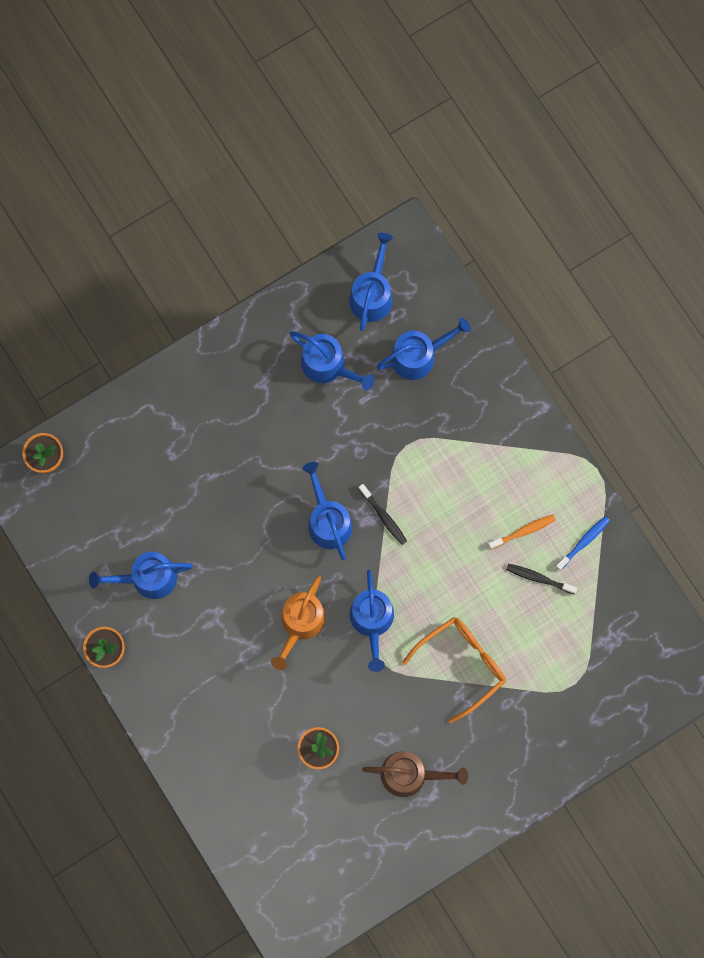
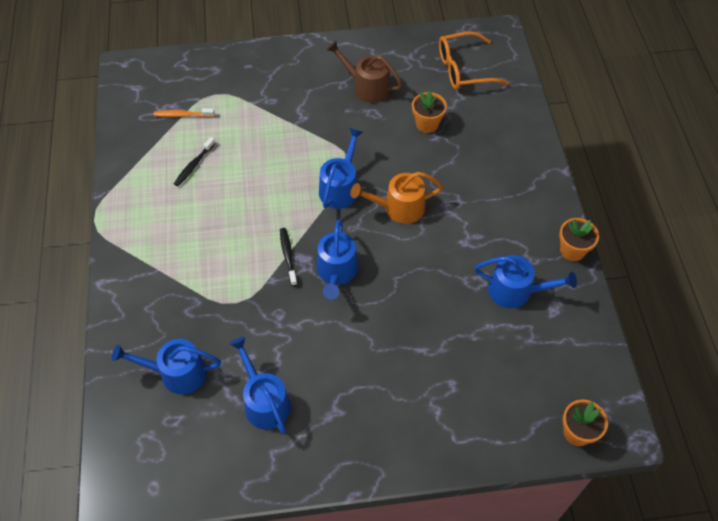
camera: 155 degrees left, 20 degrees down
(300, 623) = (399, 208): orange watering can -> orange watering can turned 150 degrees counterclockwise
(372, 294) = (183, 451): blue watering can -> none
(462, 664) = (288, 135): orange glasses -> orange glasses (463, 69)
(523, 531) = (183, 200): orange toothbrush -> orange toothbrush (182, 115)
(539, 578) = (194, 165): black toothbrush -> black toothbrush turned 75 degrees clockwise
(583, 542) = (142, 175): blue toothbrush -> none

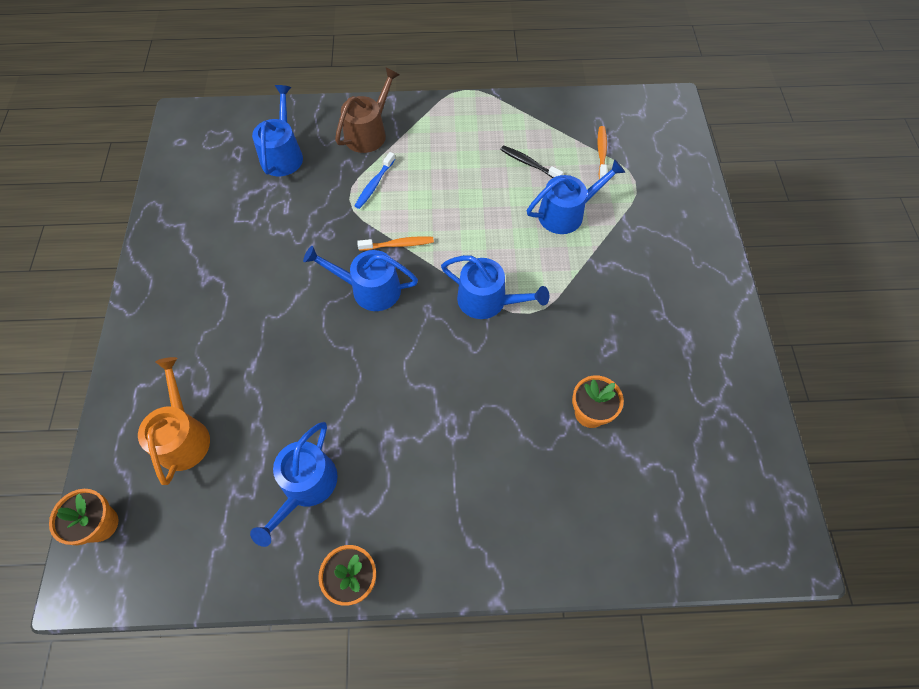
camera: 95 degrees right, 5 degrees up
(218, 283) = (374, 185): none -> blue toothbrush
(264, 401) = (234, 220): blue watering can -> blue watering can (566, 213)
(288, 255) = (398, 244): black toothbrush -> orange toothbrush
(367, 87) = (656, 343): brown watering can -> brown watering can (368, 133)
(399, 208) = (451, 362): orange watering can -> orange watering can (183, 436)
(463, 69) = (701, 479): orange glasses -> none

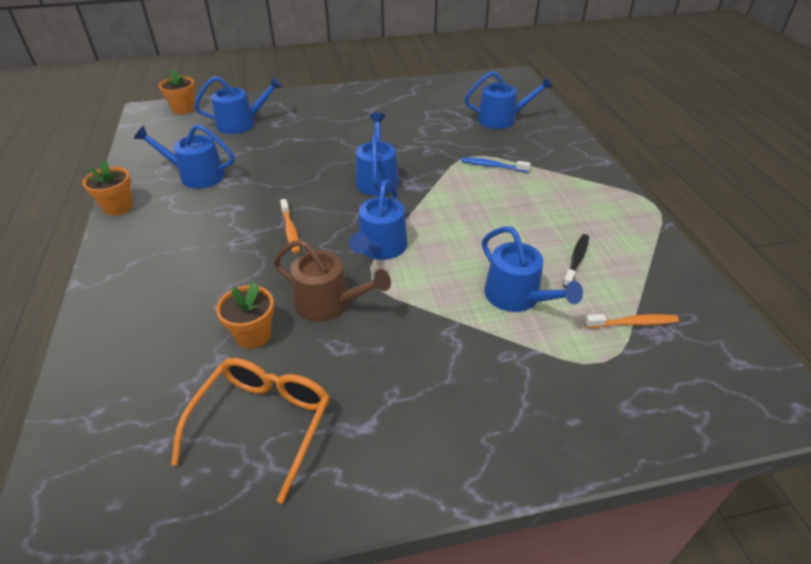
camera: 80 degrees right, 20 degrees down
(183, 436) = (241, 123): orange watering can -> blue watering can
(368, 133) = (552, 155): brown watering can -> brown watering can (329, 303)
(398, 244) = (430, 188): orange toothbrush -> orange toothbrush (290, 231)
(682, 404) = (263, 423): none -> orange glasses

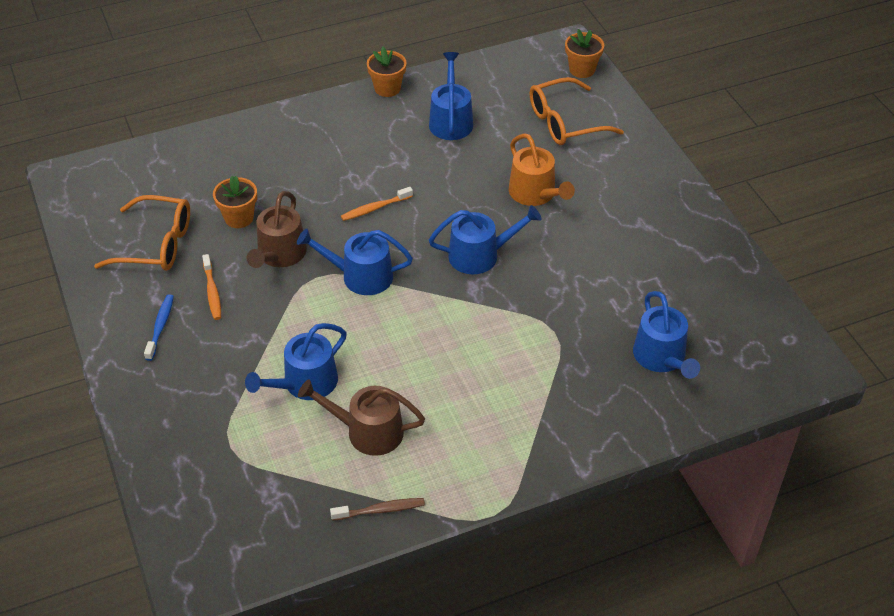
camera: 80 degrees right, 5 degrees up
(241, 123) = (565, 122): blue watering can -> orange glasses
(317, 146) = (535, 194): none -> orange watering can
(492, 166) = (536, 354): blue toothbrush -> blue toothbrush (160, 326)
(576, 260) = (368, 431): black toothbrush -> brown watering can
(633, 323) = (280, 473): orange toothbrush -> orange toothbrush (212, 292)
(663, 260) = (381, 510): none -> brown toothbrush

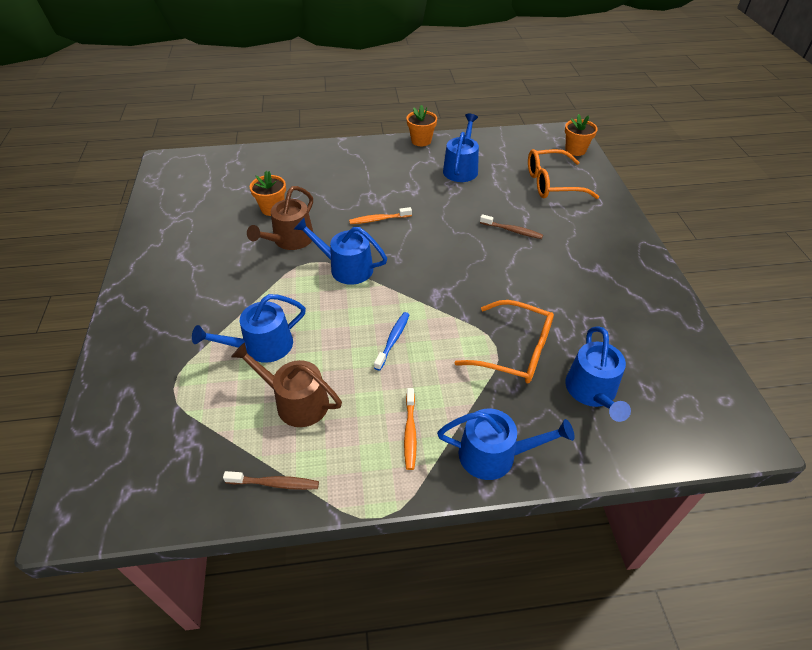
camera: 15 degrees right, 0 degrees up
(156, 244) = (203, 216): orange glasses -> orange glasses (515, 351)
(160, 326) = (172, 276): blue toothbrush -> blue toothbrush (393, 340)
(212, 292) = (225, 258): orange toothbrush -> orange toothbrush (410, 433)
(480, 255) = (450, 269): blue watering can -> blue watering can (494, 455)
(535, 194) = (512, 231): orange watering can -> brown toothbrush

